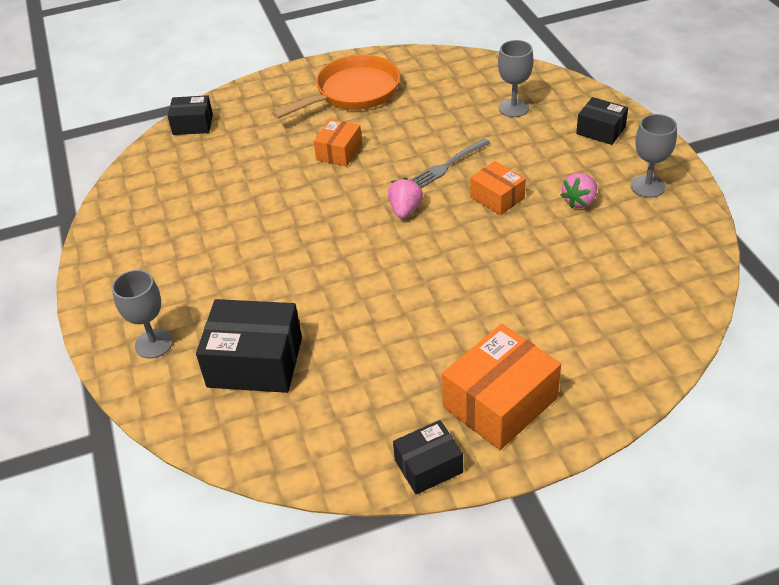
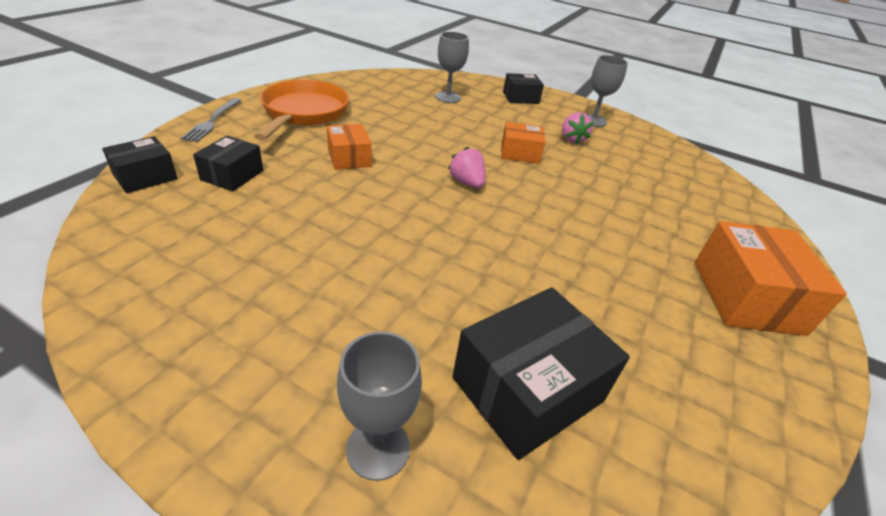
camera: 50 degrees left, 5 degrees down
(428, 466) = (800, 387): black box -> black box (232, 175)
(449, 164) = (454, 142): grey fork -> grey fork (212, 121)

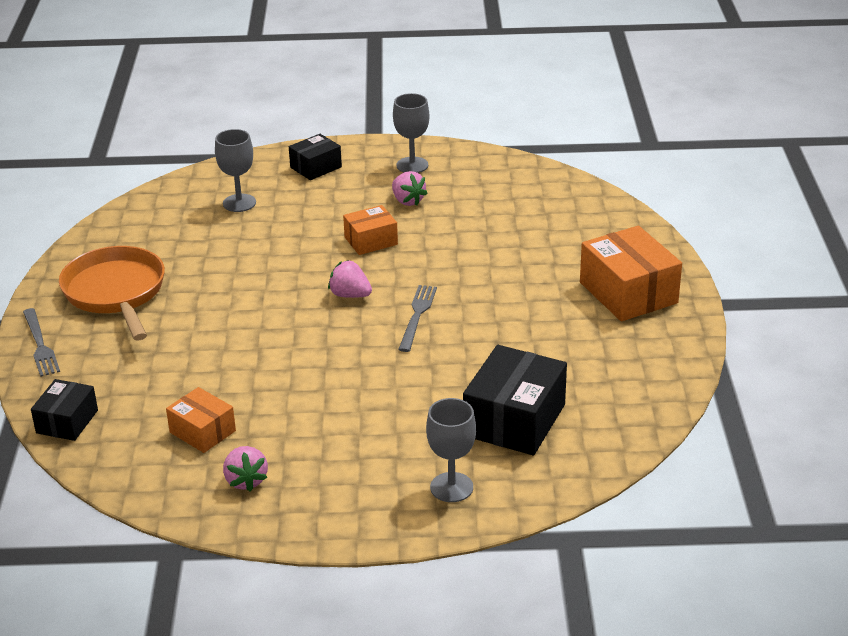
camera: 25 degrees left, 5 degrees down
(190, 305) = (246, 480): none -> pink strawberry
(232, 175) = (139, 384): black box -> none
(349, 158) = (220, 320): orange box -> orange box (202, 431)
(510, 223) = (417, 315): none -> grey fork

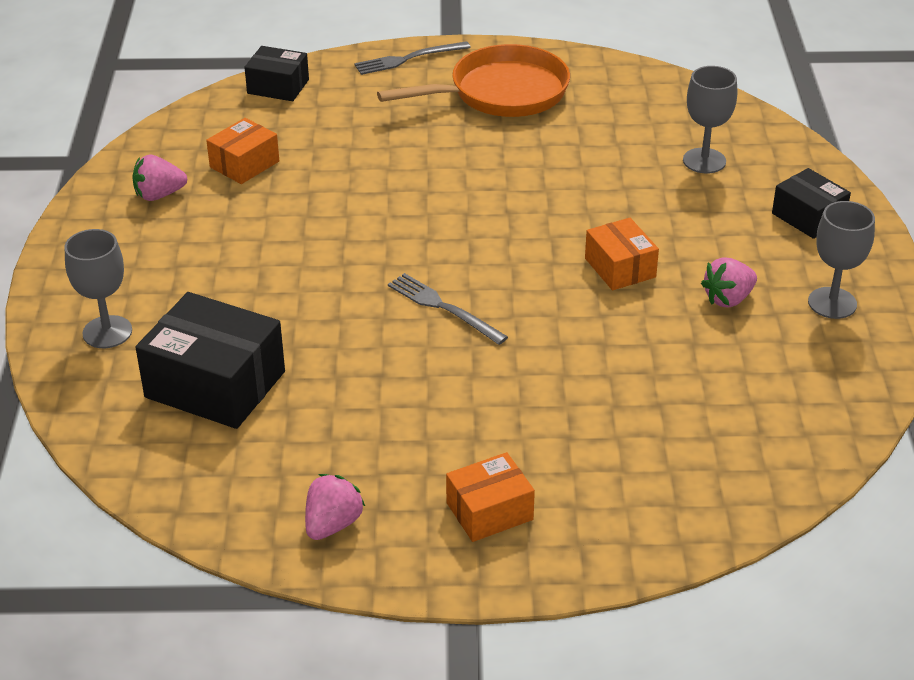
camera: 90 degrees right, 5 degrees up
(350, 295) = (492, 253): pink strawberry -> pink strawberry (332, 524)
(417, 315) = (443, 308): grey fork -> grey fork turned 150 degrees counterclockwise
(628, 293) = (489, 511): orange box -> orange box, size x0.58

